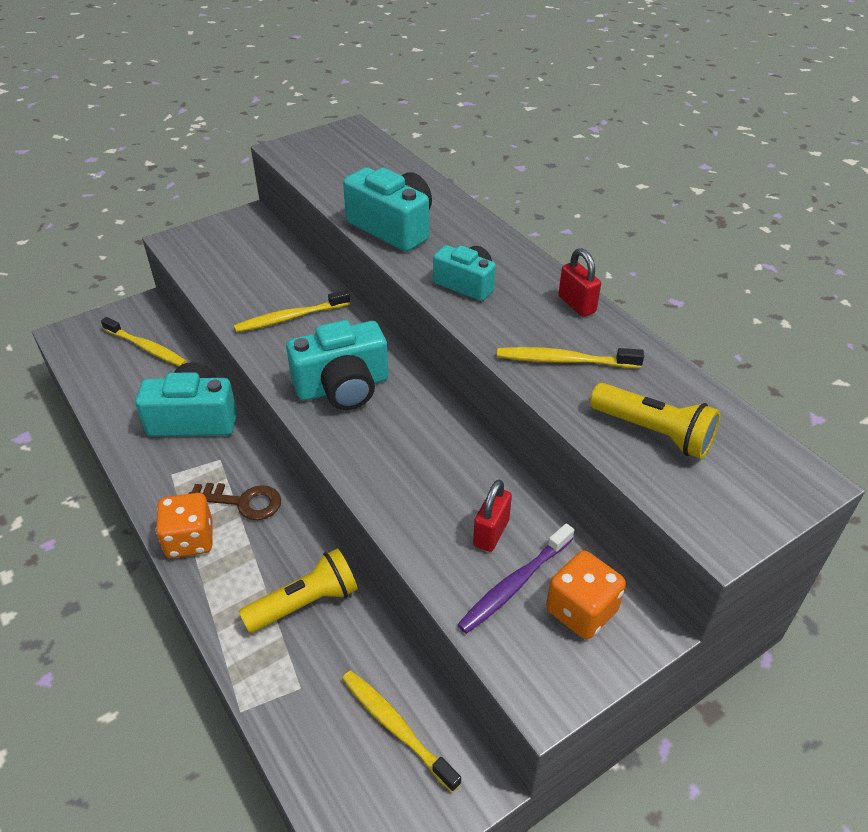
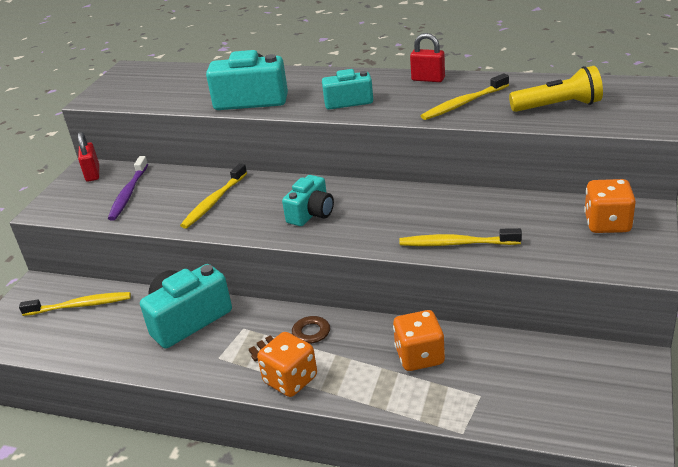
camera: 35 degrees left, 10 degrees down
(305, 603) = (419, 356): yellow flashlight -> orange dice
(343, 387) = (311, 213): turquoise camera -> turquoise camera, size x0.64
(396, 727) = (562, 371): yellow toothbrush -> yellow toothbrush (456, 243)
(491, 533) = (511, 223): red padlock -> red padlock (92, 174)
(514, 584) = (558, 235): purple toothbrush -> purple toothbrush (128, 193)

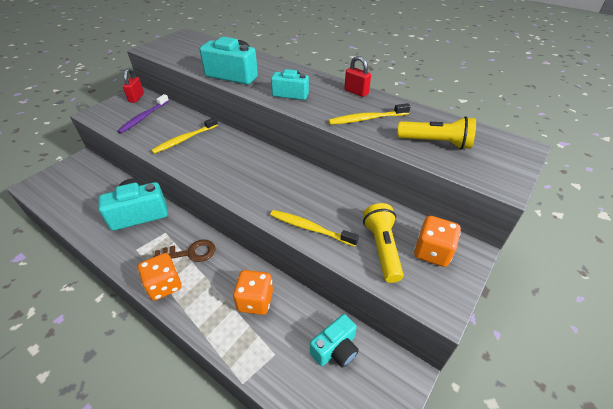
camera: 15 degrees right, 10 degrees up
(80, 305) = (92, 181): yellow toothbrush -> none
(311, 213) = (234, 168): turquoise camera -> turquoise camera (335, 349)
(551, 237) = (382, 248): none -> yellow flashlight

